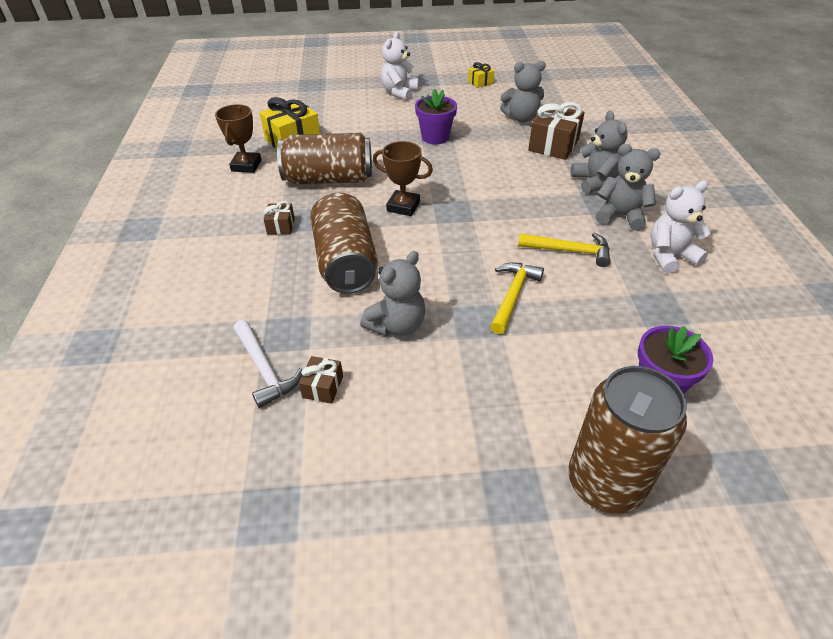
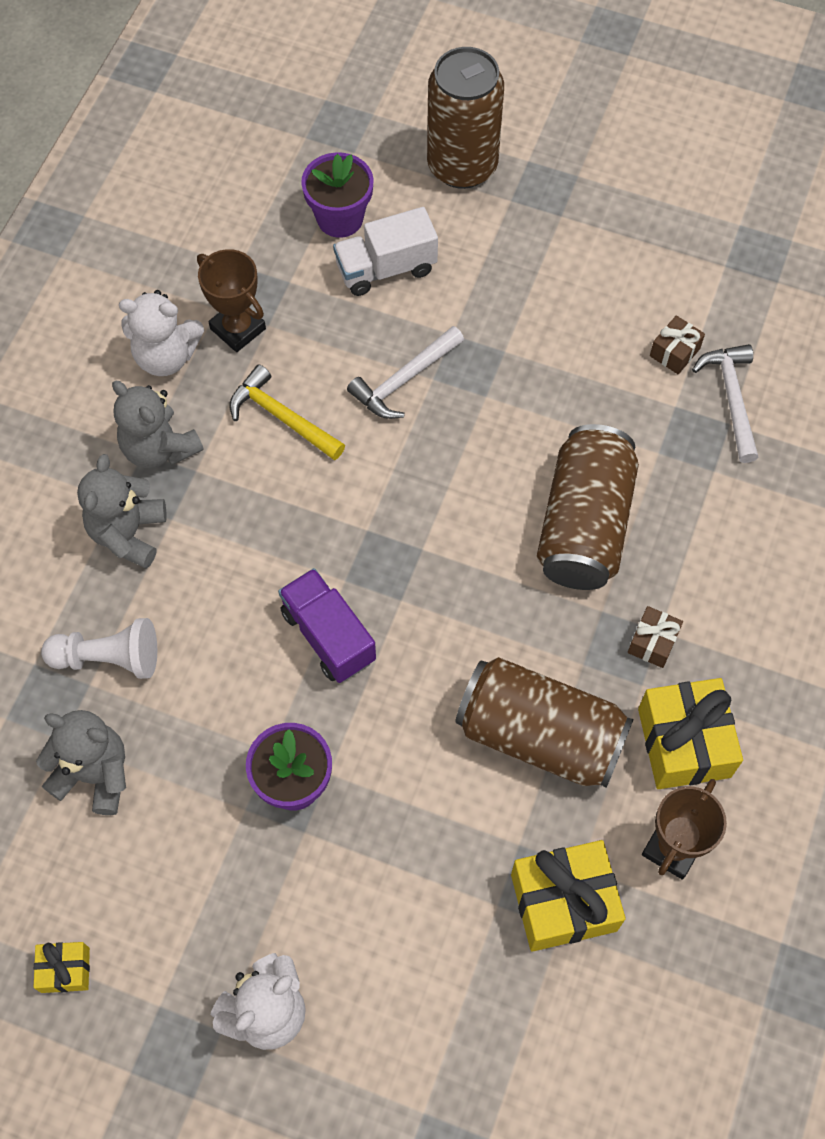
camera: 155 degrees left, 20 degrees up
(250, 197) = (684, 743): none -> yellow gift
(397, 325) = (563, 396): grey teddy bear -> none
(403, 206) = (451, 607): brown trophy -> brown trophy (238, 329)
(459, 179) = (328, 636): none -> purple truck
(512, 296) = (404, 380): yellow hammer -> white hammer
(553, 145) = (108, 658): brown gift -> white pawn
(588, 362) = (386, 268): none -> white truck

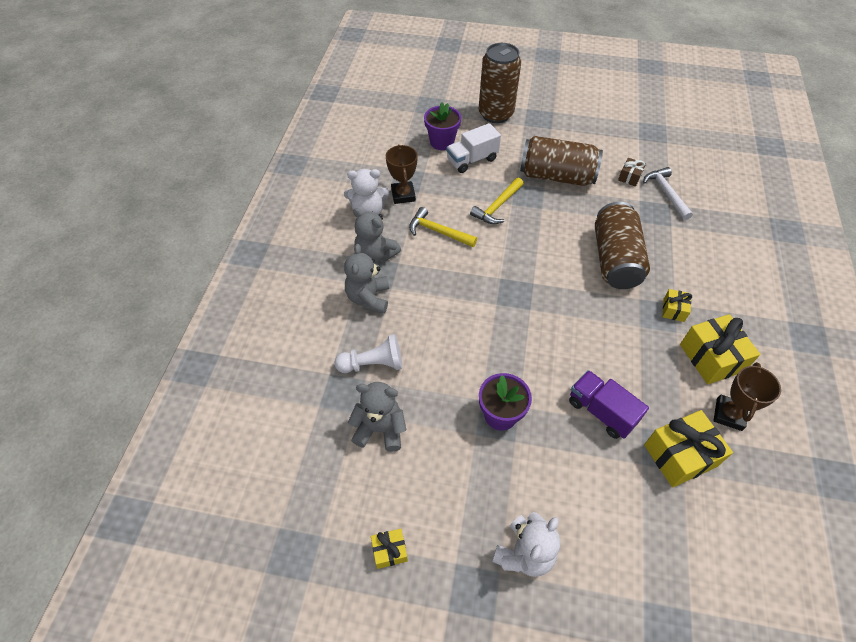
camera: 10 degrees left, 10 degrees down
(238, 329) = (403, 195): brown trophy -> brown trophy turned 45 degrees clockwise
(328, 636) = (496, 333): purple truck -> purple truck (601, 411)
(404, 380) = (497, 206): white hammer -> yellow hammer
(540, 735) = (631, 366): brown can -> brown can (556, 176)
(653, 642) = (673, 310): brown gift -> yellow gift

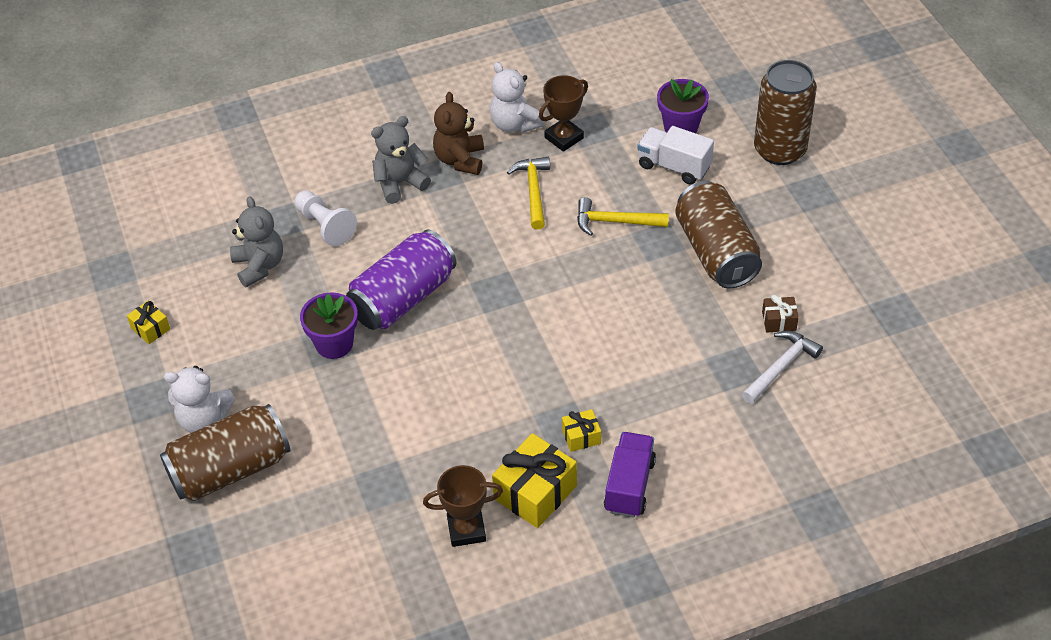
camera: 60 degrees right, 5 degrees down
(375, 255) = (460, 160): grey teddy bear -> brown teddy bear
(484, 349) = (403, 298): none -> purple can
(601, 411) = (393, 420): purple truck -> purple truck (629, 485)
(615, 259) = (618, 357): brown can -> brown can (230, 469)
(680, 455) = (384, 502): yellow gift -> none

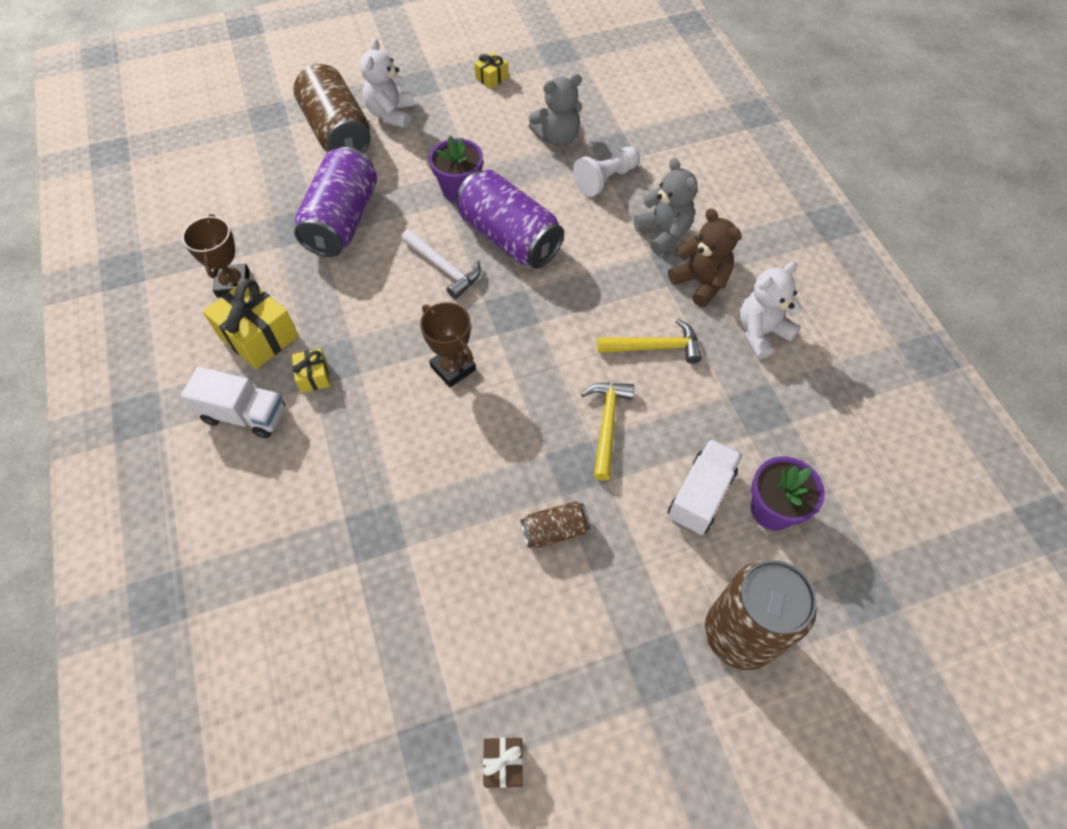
camera: 90 degrees right, 10 degrees up
(375, 443) = (342, 220): none -> purple can
(460, 160) = (700, 282): brown teddy bear -> brown teddy bear turned 45 degrees clockwise
(564, 138) = (742, 380): brown trophy -> brown trophy (453, 368)
(629, 485) = (245, 415): purple truck -> white truck
(716, 252) = (555, 531): brown can -> brown can, size x0.49
(779, 321) = (438, 592): brown gift -> brown gift (503, 763)
(780, 367) = (367, 584): white hammer -> white hammer (443, 268)

